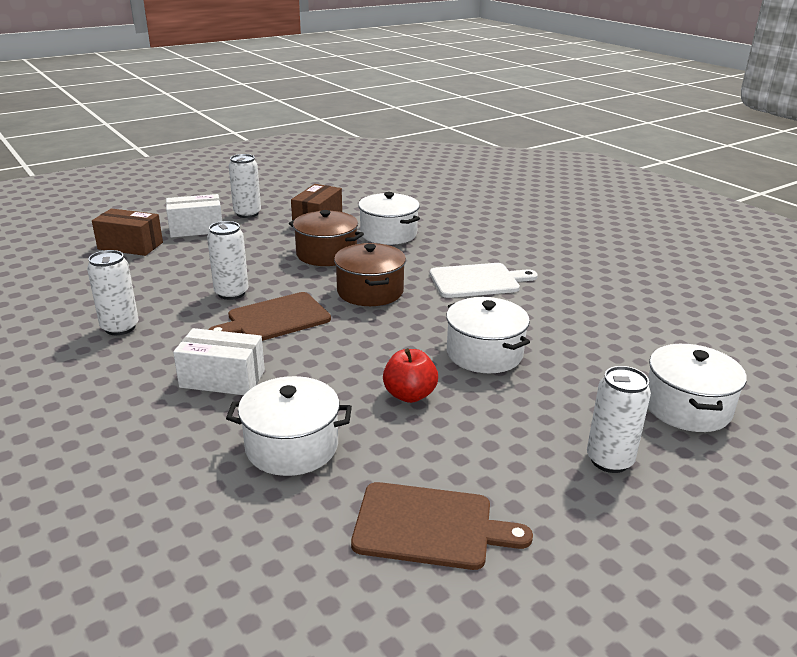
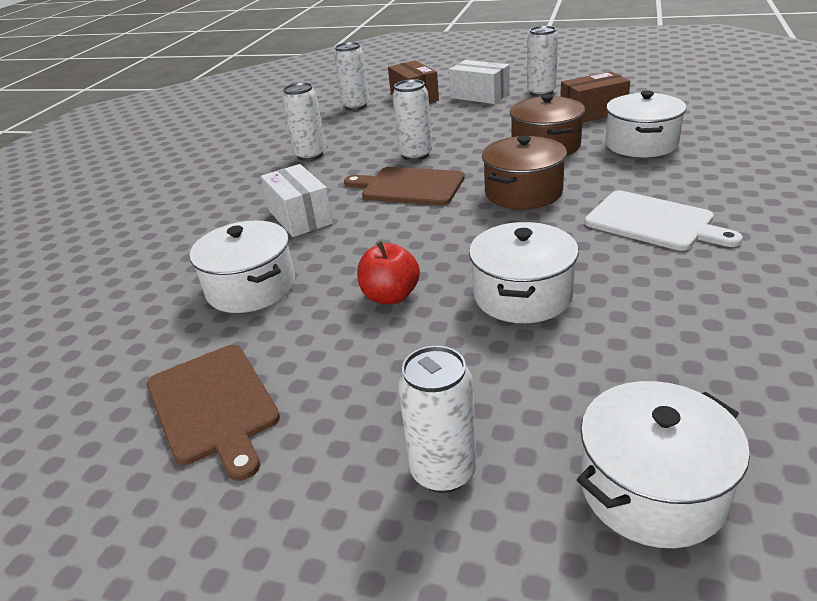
camera: 55 degrees right, 5 degrees up
(77, 270) = (356, 106): none -> white can

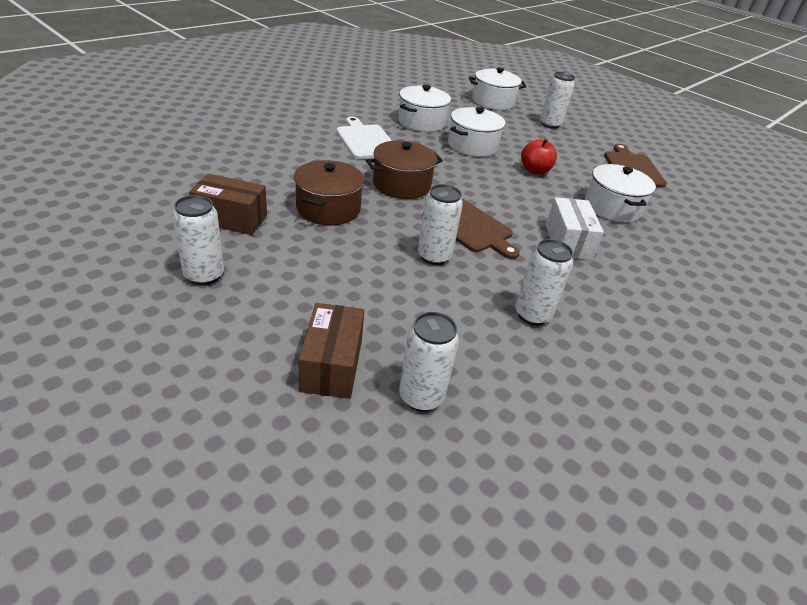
camera: 160 degrees left, 5 degrees up
(479, 96) = (263, 313): white box -> none
(641, 144) = (270, 176): white pot -> white pot (421, 122)

